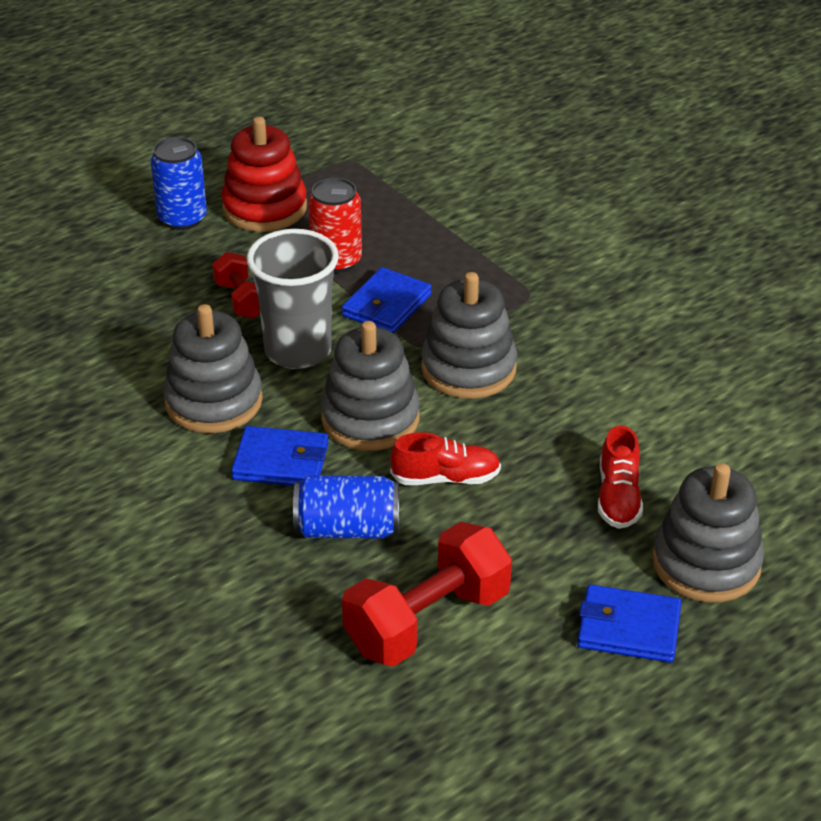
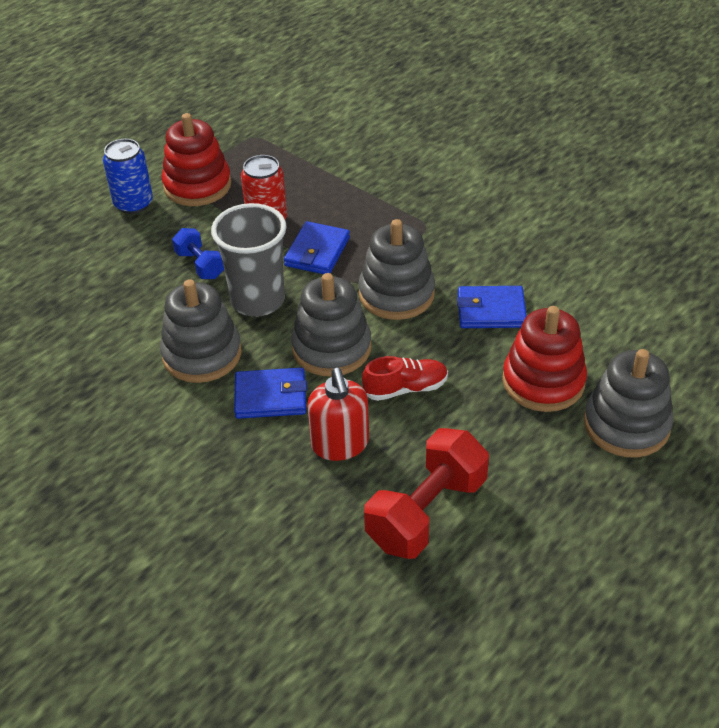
camera: 10 degrees left, 5 degrees up
(241, 300) = (200, 265): red dumbbell -> blue dumbbell
(347, 528) = (340, 444): blue can -> red soap dispenser
(618, 497) = (543, 381): red shoe -> red stacking toy
(628, 628) = (584, 489): blue wallet -> blue wallet (491, 310)

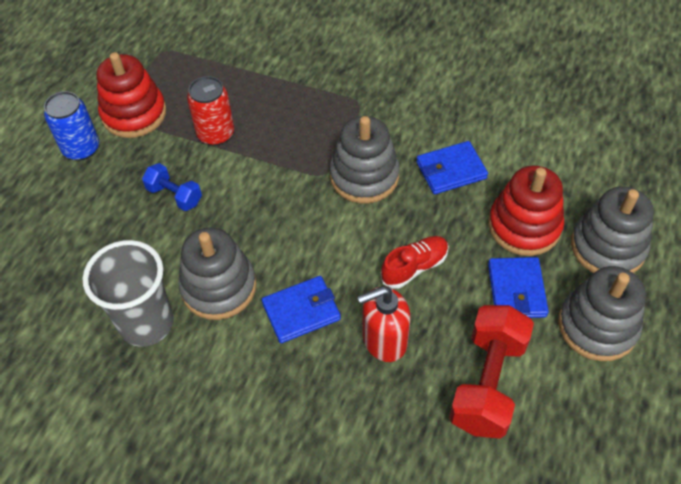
camera: 20 degrees left, 10 degrees up
(257, 300) = (244, 217): grey cup -> grey cup (146, 323)
(317, 252) = (275, 153): blue wallet -> blue wallet (516, 290)
(331, 348) = (332, 246): grey stacking toy -> grey stacking toy (597, 326)
(340, 444) = (384, 340): red soap dispenser -> red soap dispenser turned 105 degrees clockwise

